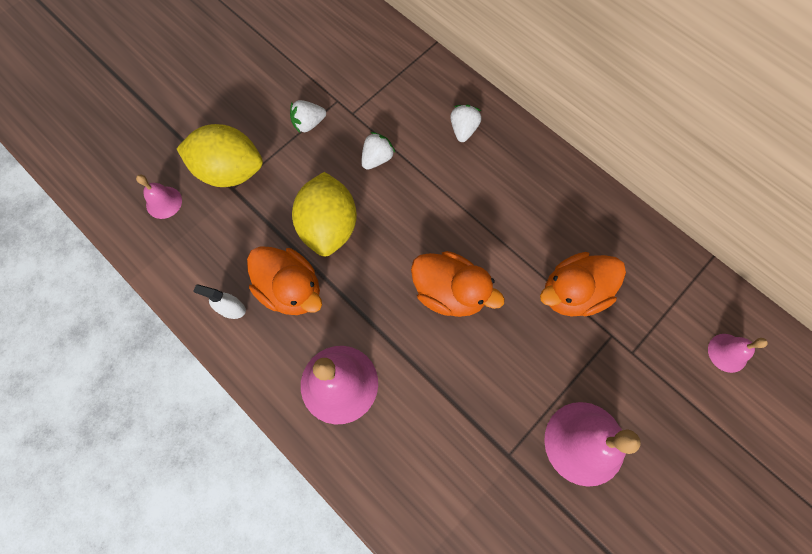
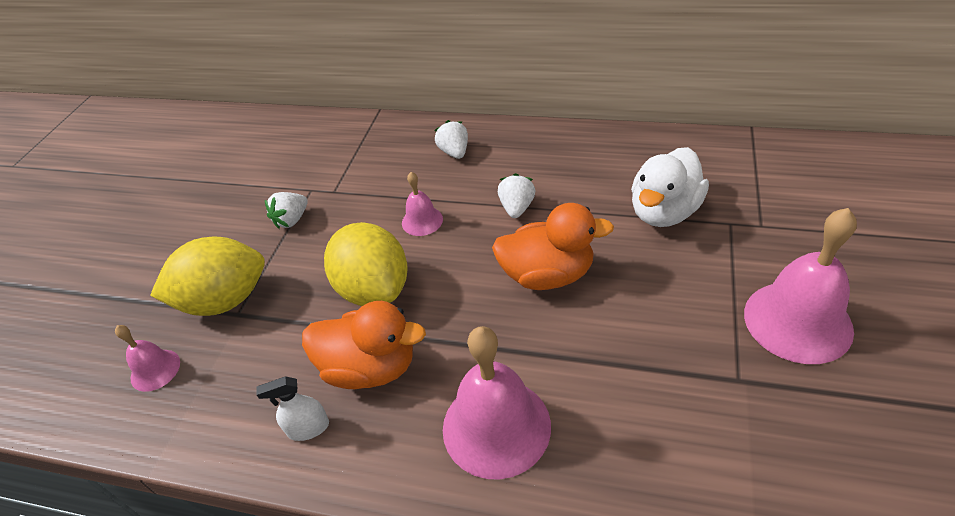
camera: 25 degrees left, 25 degrees down
(377, 158) = (385, 211): white strawberry -> white strawberry (517, 208)
(573, 293) = (664, 212): orange duck -> white duck
(727, 353) = (837, 181): pink bell -> pink bell (422, 221)

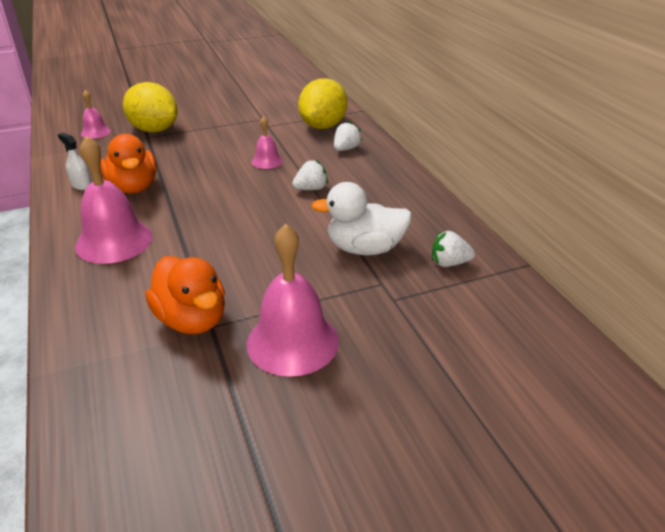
camera: 50 degrees right, 10 degrees down
(292, 220) = (231, 123): white strawberry -> white strawberry (449, 263)
(374, 289) = (195, 167): yellow lemon -> yellow lemon (323, 126)
(547, 275) = (254, 220): orange duck -> orange duck (192, 320)

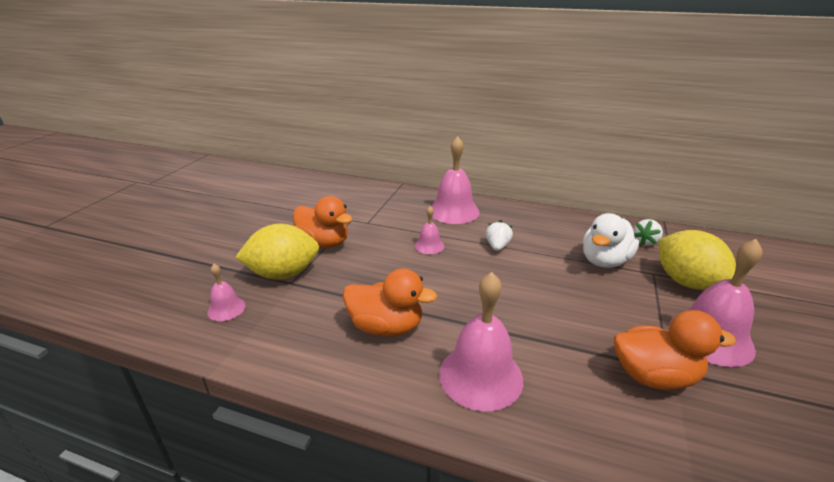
camera: 50 degrees left, 5 degrees down
(81, 185) = (336, 359): white spray bottle -> none
(212, 124) = (324, 243): none -> orange duck
(323, 126) = (405, 204): yellow lemon -> yellow lemon (686, 282)
(346, 149) = (453, 211): white strawberry -> pink bell

